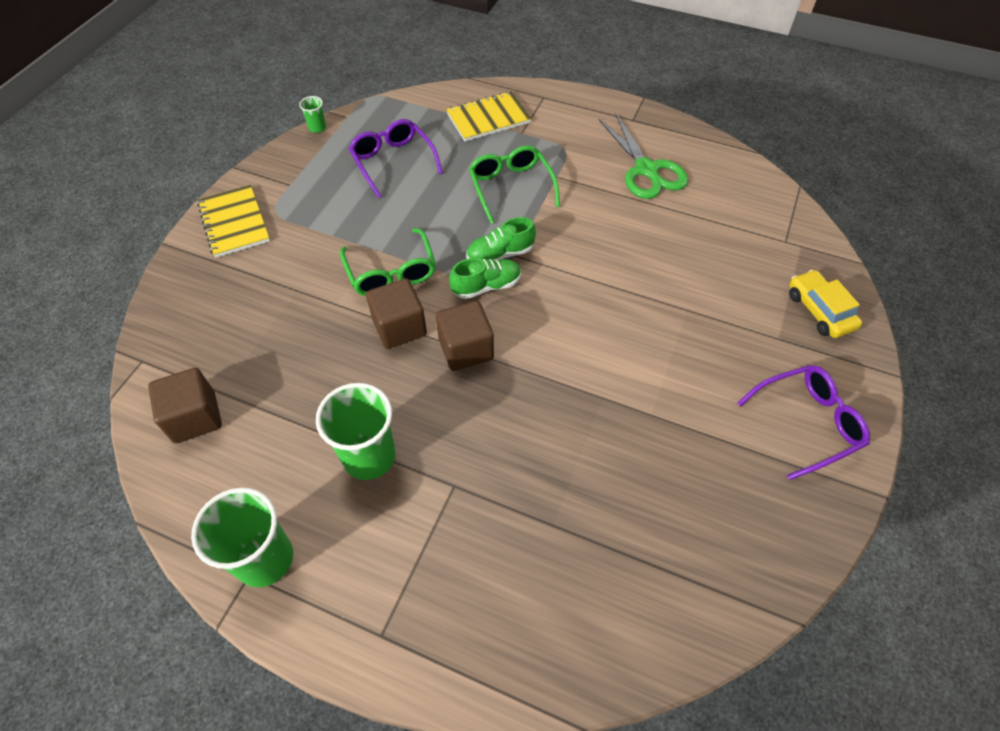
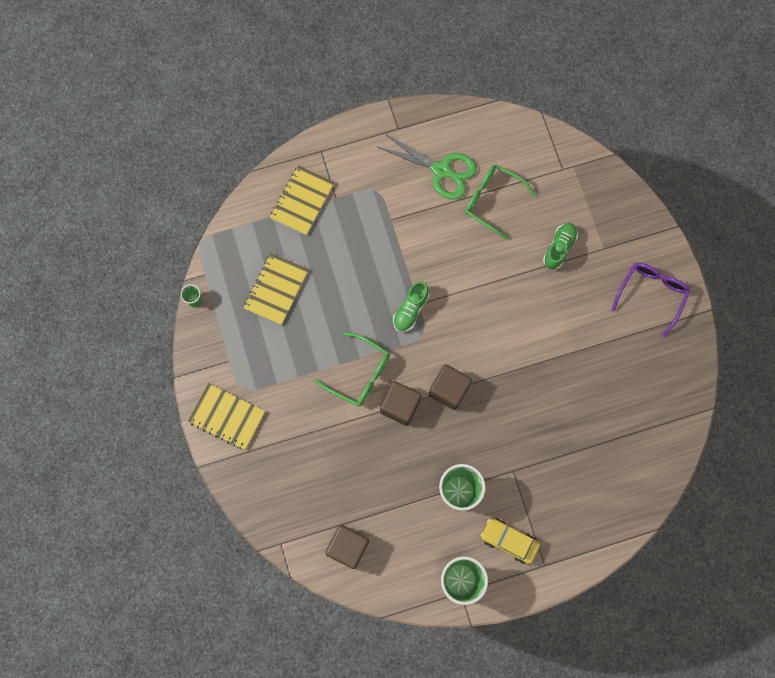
camera: 40 degrees left, 20 degrees up
(393, 162) = (276, 289): purple glasses -> yellow notebook
(486, 286) = (423, 339): green shoe -> green shoe (559, 248)
(511, 187) = (371, 252): green glasses -> green glasses (492, 201)
(819, 310) = (613, 211): yellow car -> yellow car (509, 541)

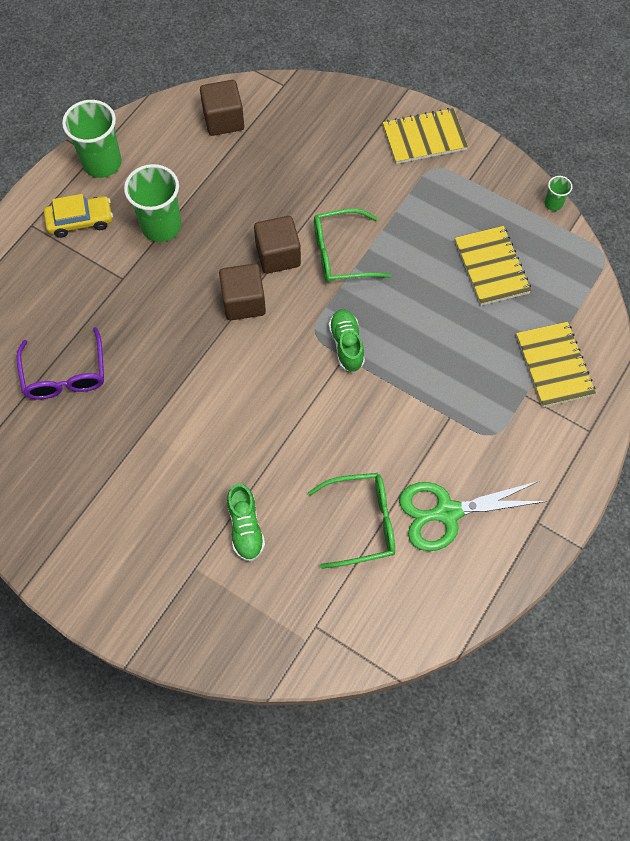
camera: 140 degrees right, 10 degrees down
(651, 294) = (102, 557): purple glasses -> purple glasses (65, 375)

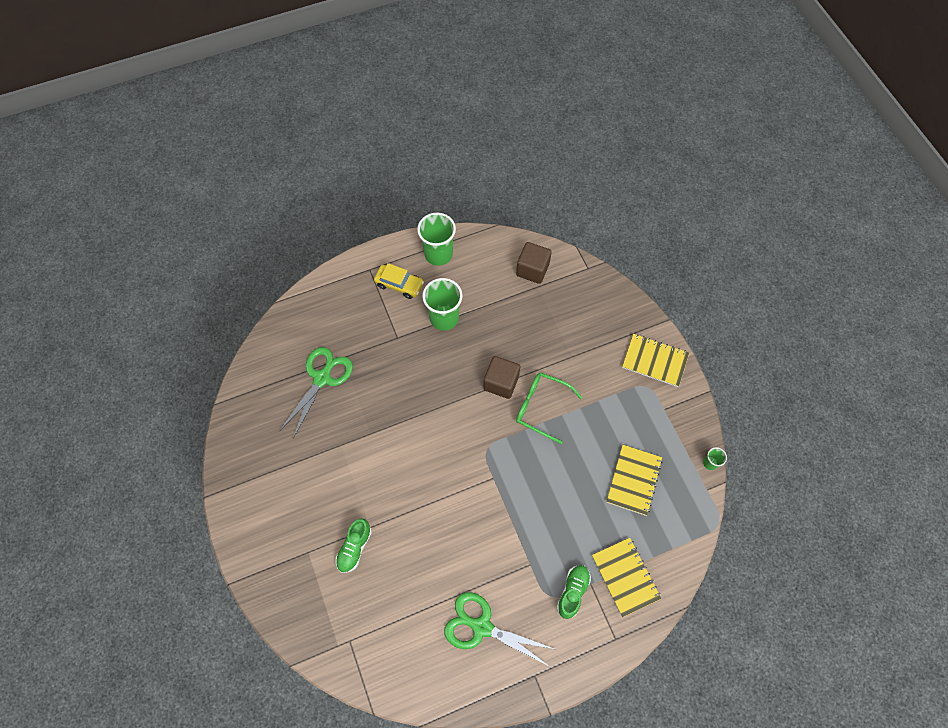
camera: 35 degrees right, 0 degrees up
(65, 375) = (322, 378): purple glasses -> green scissors
(243, 302) = (458, 400): brown cube -> none
(346, 345) = (500, 471): green shoe -> green shoe (572, 592)
(362, 522) = (425, 595): green glasses -> none
(554, 365) = (625, 577): yellow notebook -> yellow notebook turned 45 degrees counterclockwise

